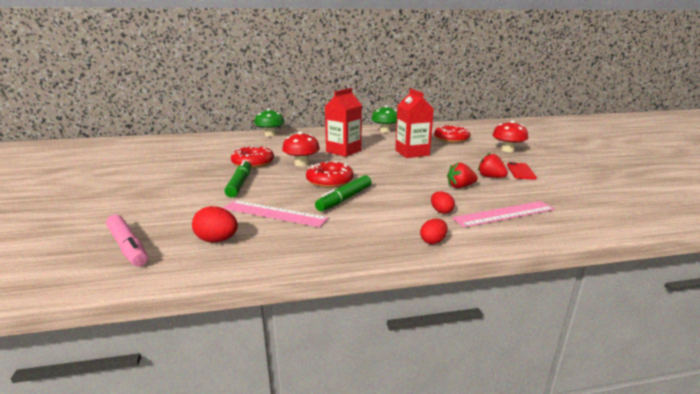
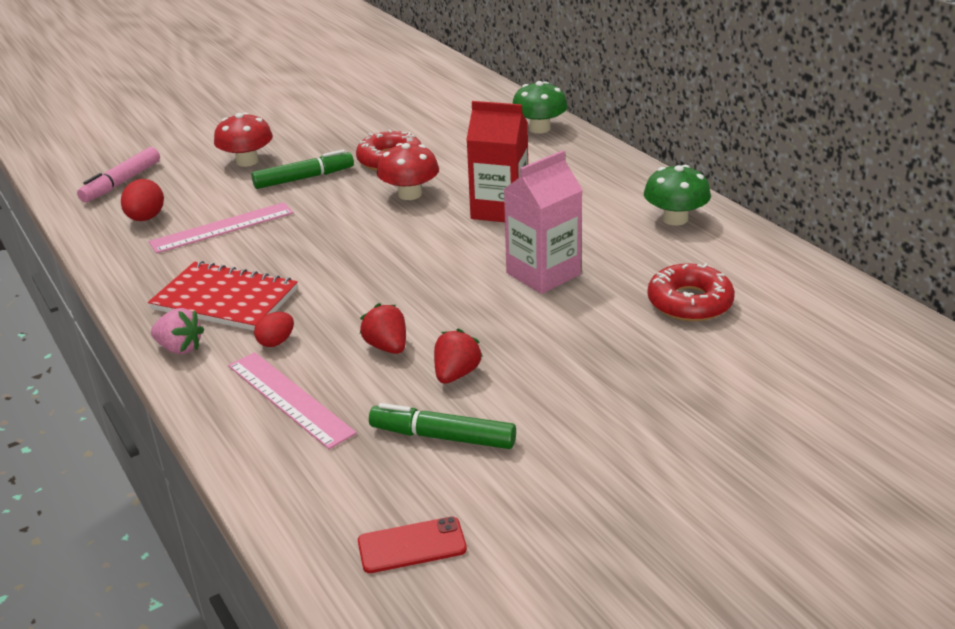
camera: 70 degrees right, 10 degrees up
(274, 213) = (222, 227): pink ruler -> pink ruler turned 60 degrees clockwise
(329, 180) = (350, 233): red donut -> none
(344, 199) = (287, 260): green marker -> green marker (443, 436)
(378, 221) = (225, 299): none -> red notebook
(412, 153) = (543, 274): red carton -> pink carton
(433, 241) = (180, 348): red egg -> pink strawberry
(507, 150) = (663, 383): red mushroom -> red mushroom (247, 161)
(520, 171) = (515, 407): red phone -> red phone (412, 545)

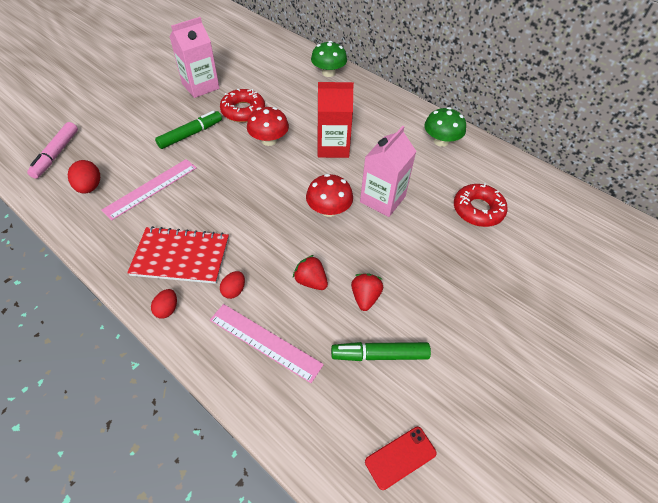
camera: 20 degrees left, 20 degrees up
(180, 348) = (167, 309): pink strawberry -> red egg
(247, 161) = (143, 123): red mushroom -> red mushroom (329, 210)
(344, 130) = (200, 86): none -> pink carton

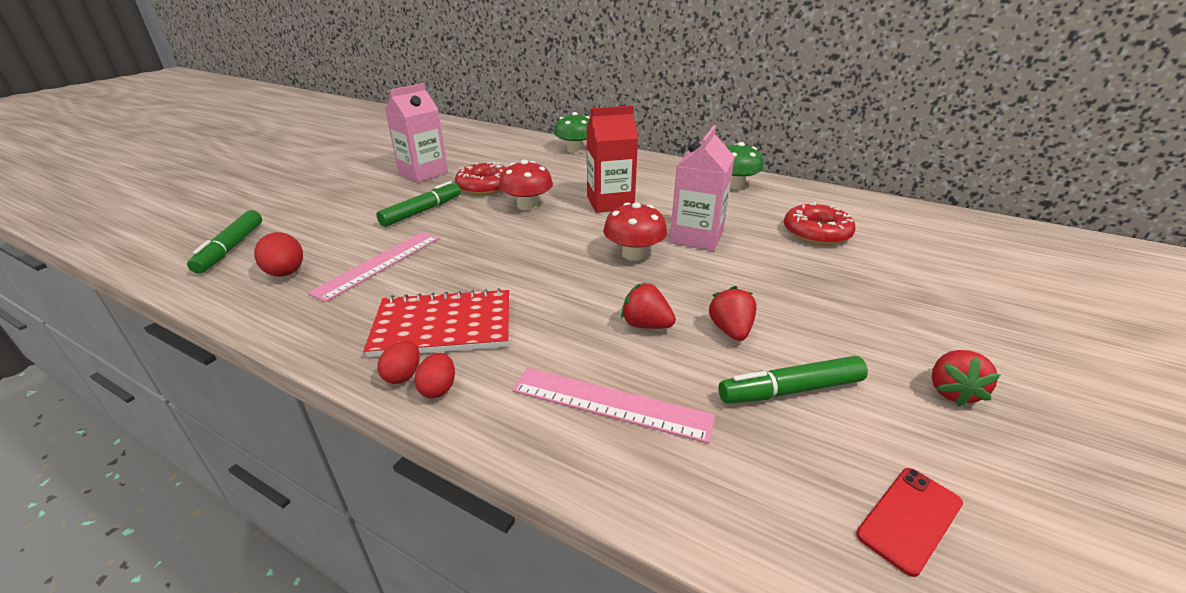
camera: 10 degrees left, 20 degrees down
(56, 154) = (231, 248): pink marker -> green marker
(234, 290) = (537, 351): red egg -> red egg (403, 375)
(483, 378) = (952, 391): none -> red strawberry

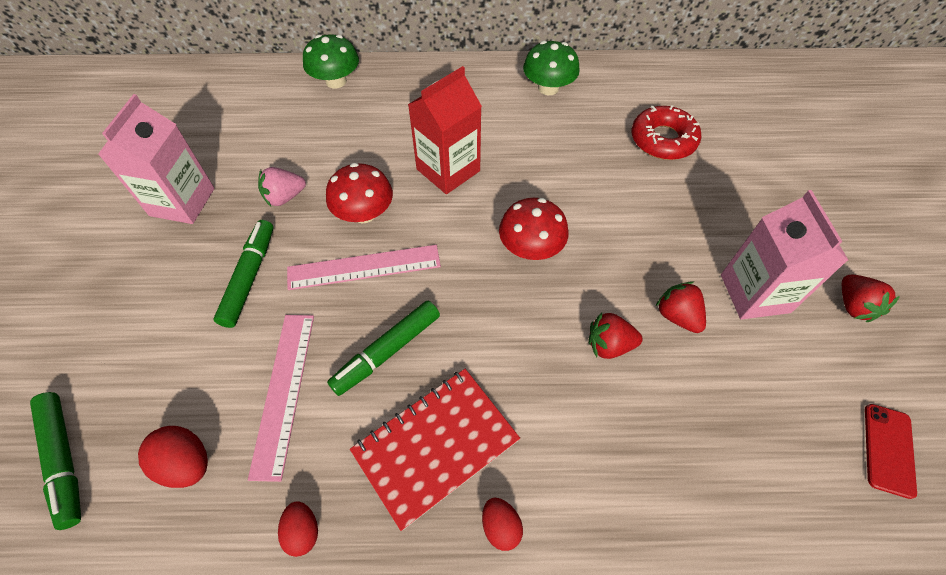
camera: 30 degrees left, 25 degrees up
(403, 375) = (455, 530): red egg -> red egg (303, 531)
(484, 186) = (285, 197): red donut -> pink strawberry
(611, 403) = (647, 456): pink ruler -> pink ruler (364, 267)
(696, 237) = (568, 194): pink carton -> pink carton (754, 293)
(790, 390) = (758, 365): green marker -> green marker (387, 351)

